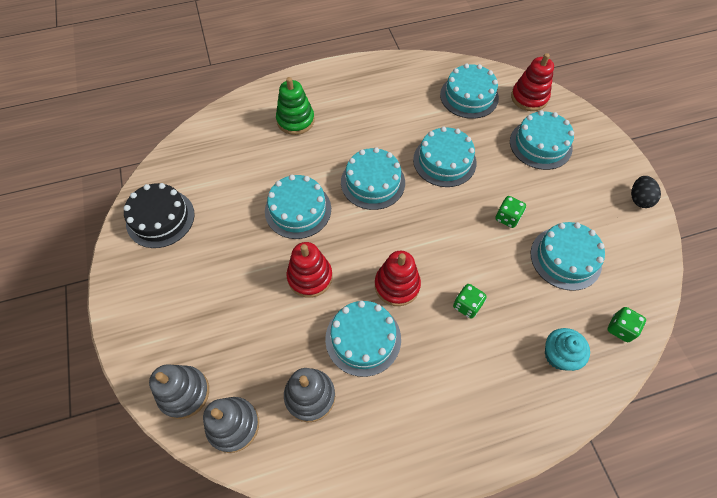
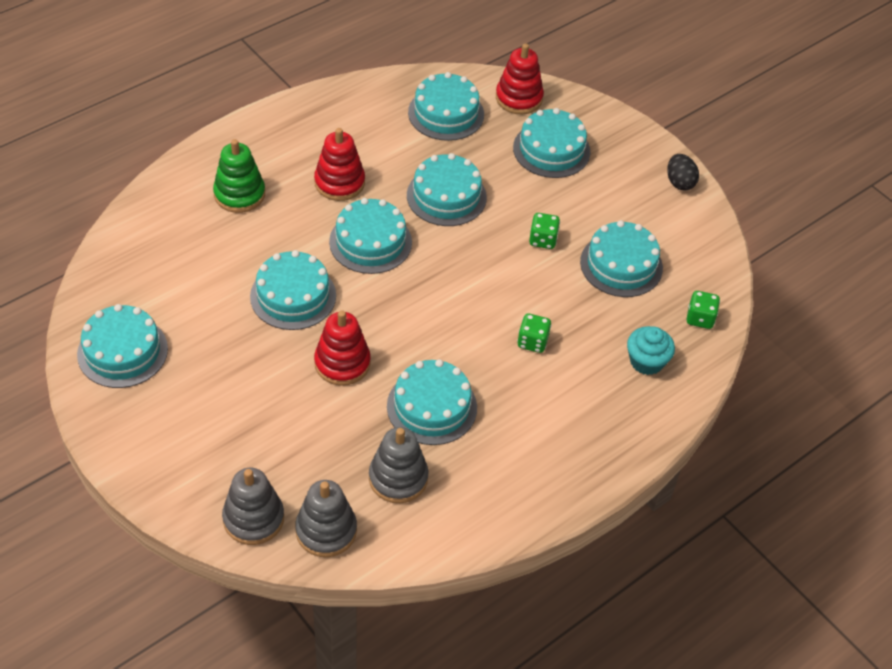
camera: 25 degrees left, 10 degrees down
(160, 218) = (122, 351): black cake -> turquoise cake
(397, 285) = (446, 343): red stacking toy -> red stacking toy (339, 183)

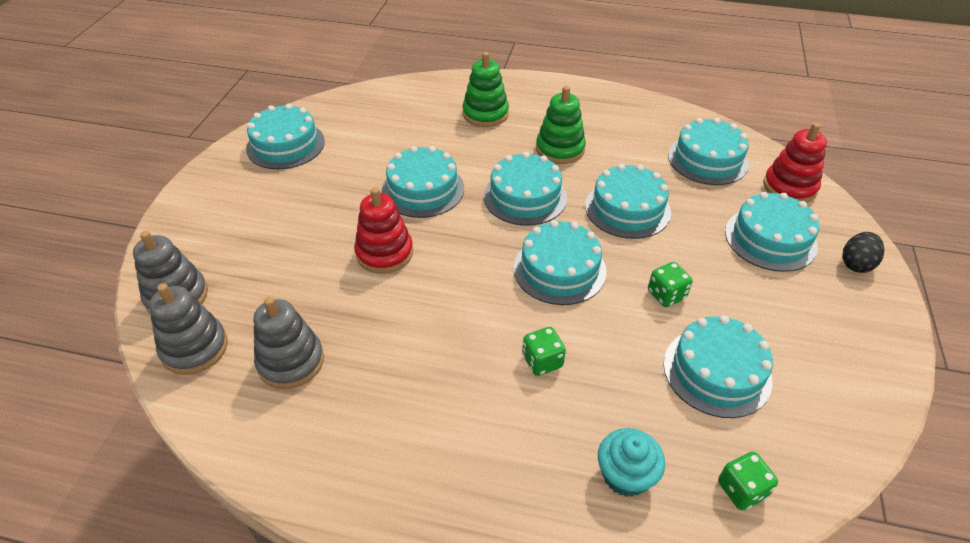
camera: 55 degrees right, 5 degrees down
(339, 183) = (560, 149): red stacking toy -> green stacking toy
(432, 407) = (393, 336): turquoise cake -> turquoise cake (559, 269)
(679, 182) = (881, 353): black egg -> black egg (856, 264)

